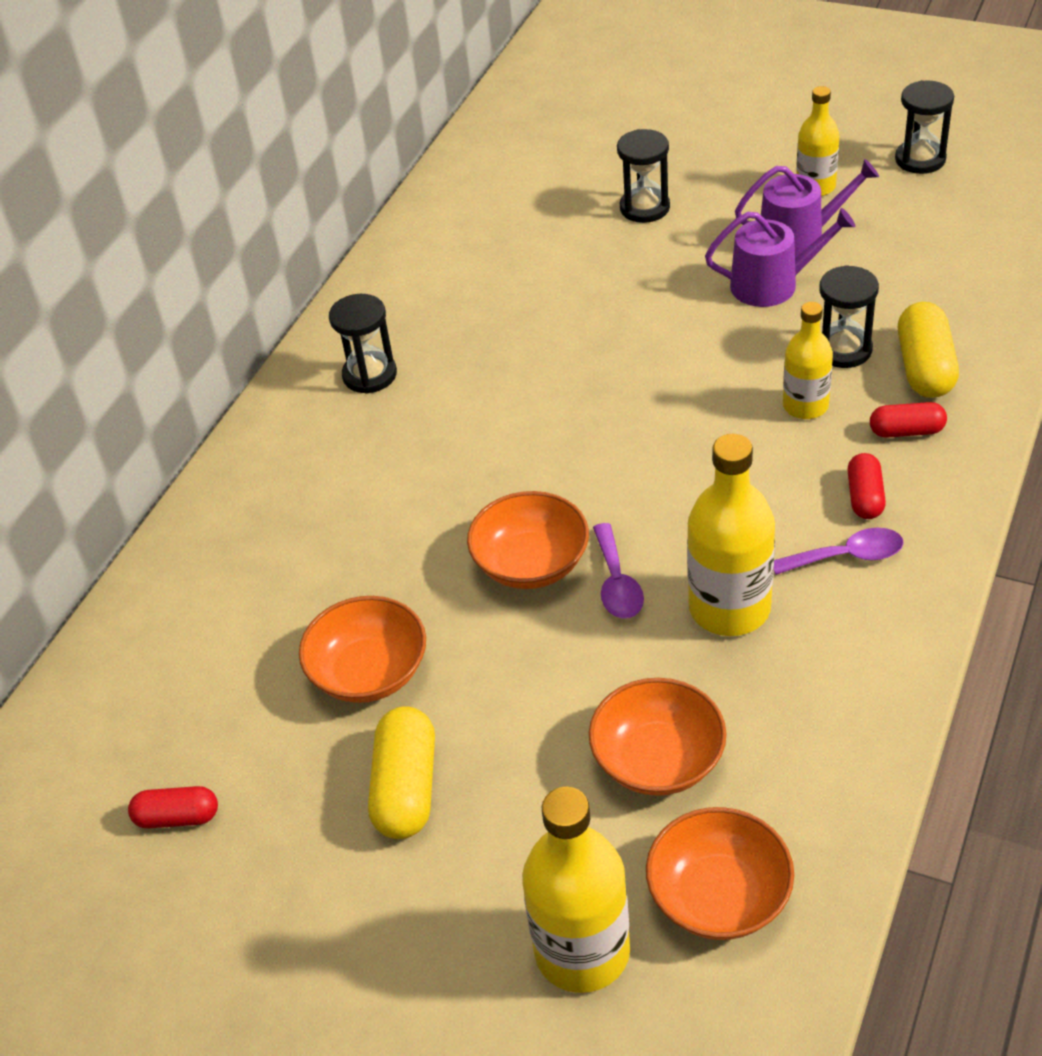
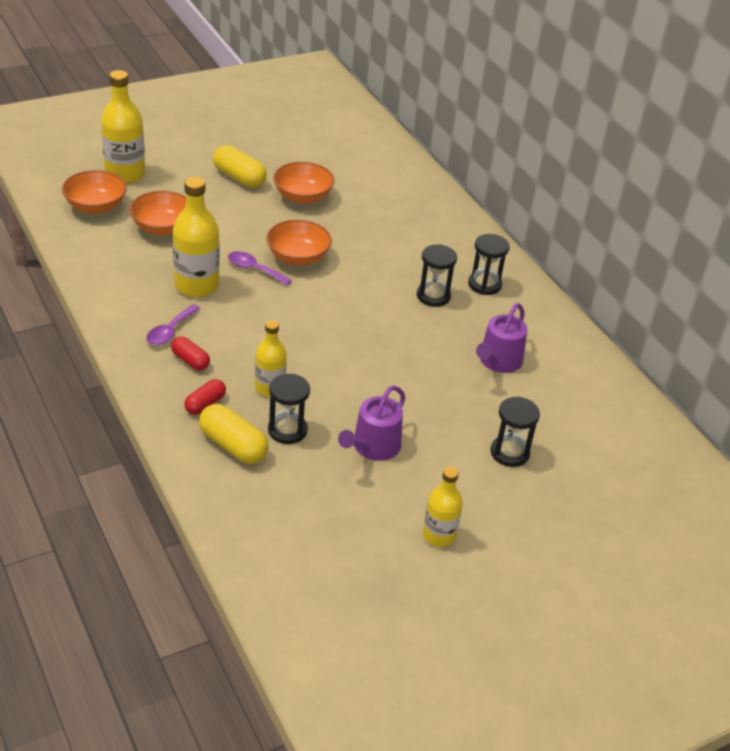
camera: 120 degrees right, 5 degrees down
(177, 817) = (300, 137): red capsule -> none
(799, 237) = (399, 489): purple watering can -> purple watering can (498, 361)
(920, 159) = (404, 607): black hourglass -> black hourglass (433, 296)

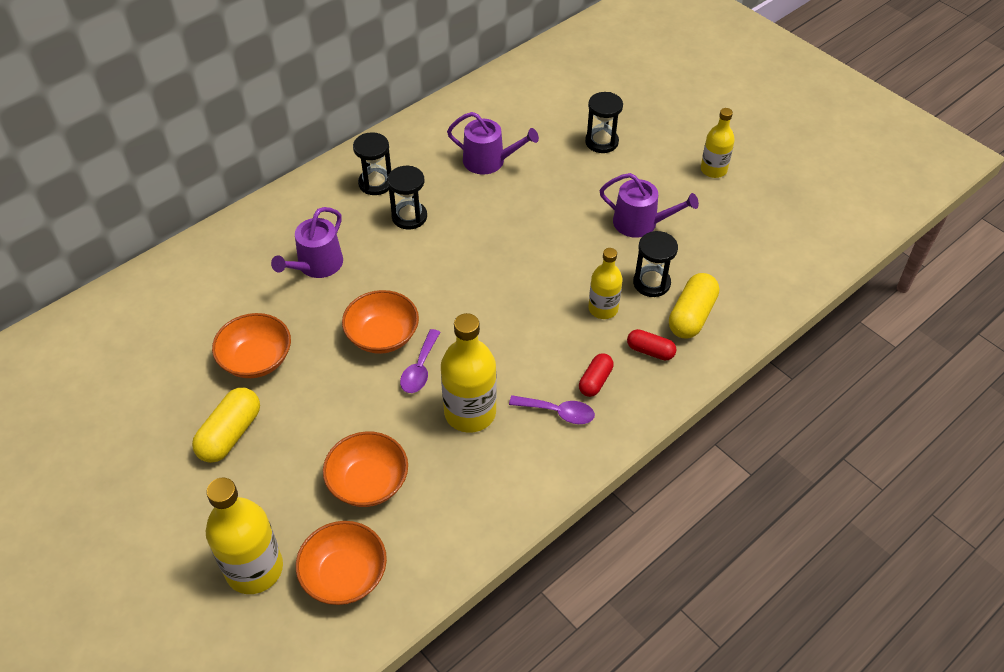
camera: 100 degrees left, 10 degrees up
(391, 237) = (316, 265): none -> purple watering can

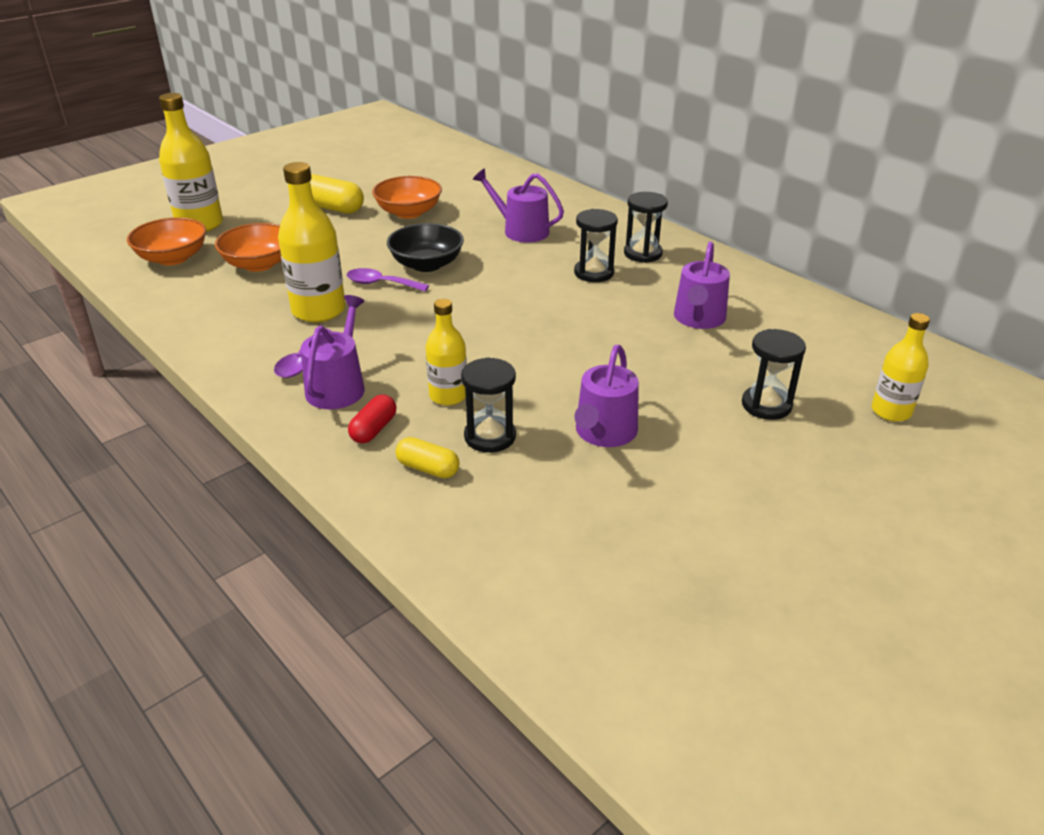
camera: 90 degrees right, 15 degrees down
(382, 336) = (426, 264): orange bowl -> black bowl
(595, 381) = (338, 386): red capsule -> purple watering can
(691, 316) = (428, 468): yellow capsule -> yellow capsule, size x0.62
(713, 170) = (738, 515): yellow bottle -> yellow bottle (891, 411)

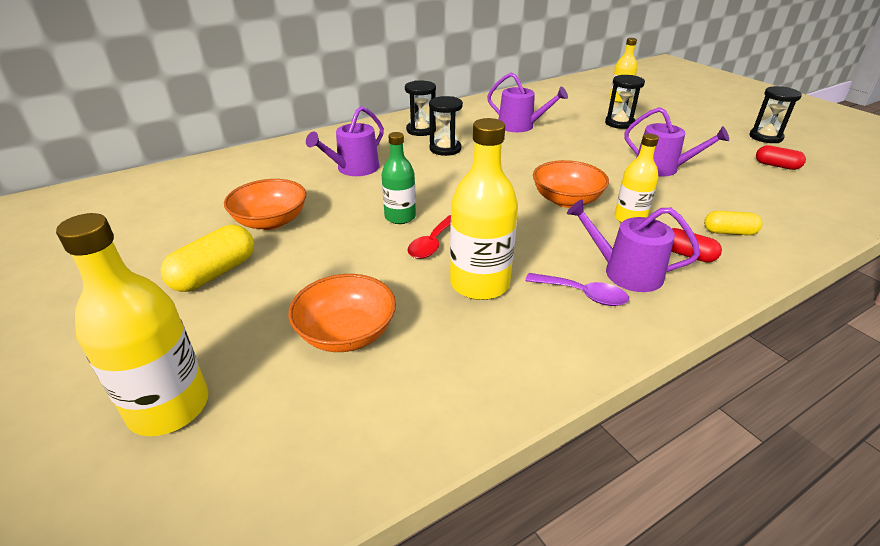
camera: 80 degrees left, 0 degrees up
(173, 258) = (280, 432): orange bowl -> orange bowl (566, 200)
(381, 284) = (432, 244): purple spoon -> red spoon
(426, 264) = (400, 217): black bowl -> green bottle
(428, 468) = (729, 232): yellow capsule -> yellow capsule turned 60 degrees clockwise
(490, 436) = (679, 206): black hourglass -> black hourglass (765, 137)
(665, 560) = (776, 166): none -> red capsule

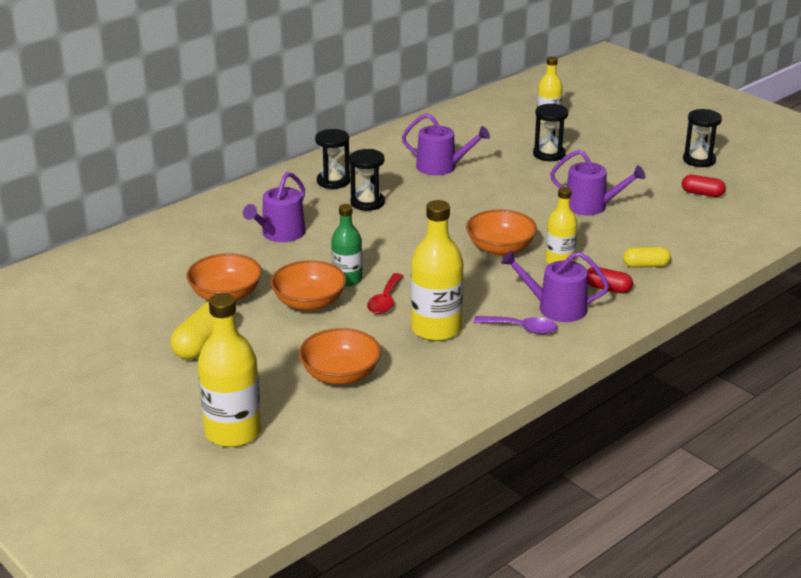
camera: 10 degrees left, 5 degrees down
(350, 238) = (309, 302): none -> orange bowl

